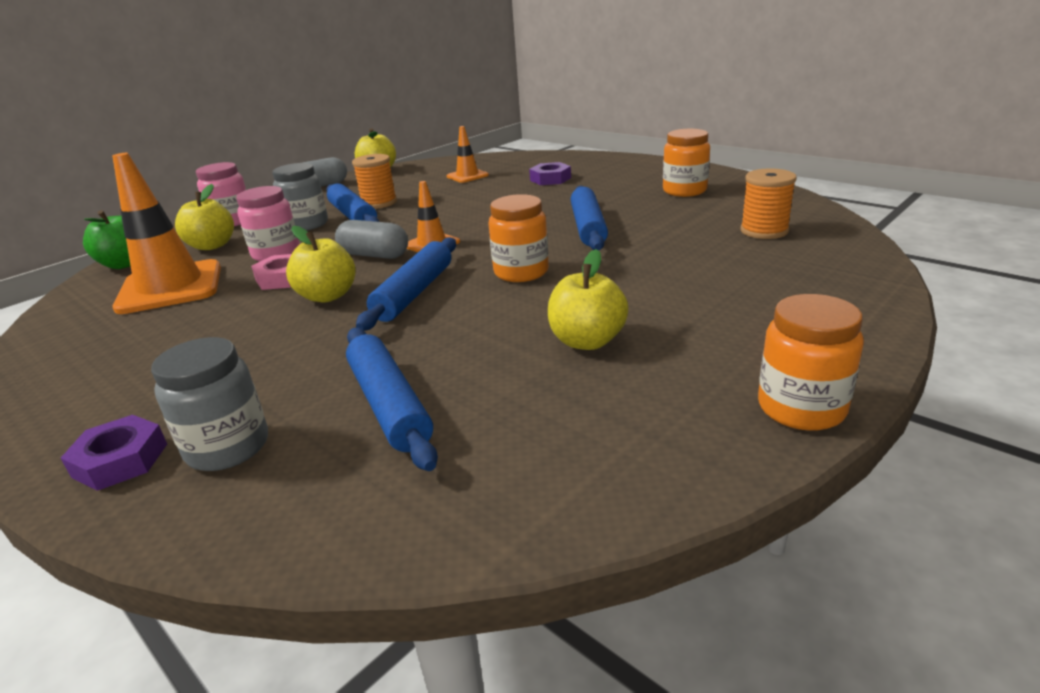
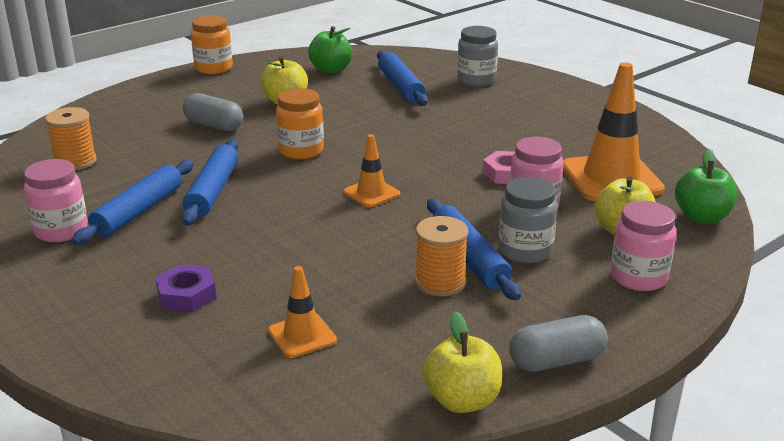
camera: 175 degrees left, 0 degrees up
(120, 460) = (526, 81): purple nut -> none
(327, 296) = (458, 151): yellow apple -> none
(374, 255) = (428, 187): grey capsule -> grey capsule (214, 125)
(414, 293) = (389, 144): blue rolling pin -> blue rolling pin (139, 211)
(543, 440) = (331, 69): none -> green apple
(684, 191) = (61, 230): orange jar -> pink jar

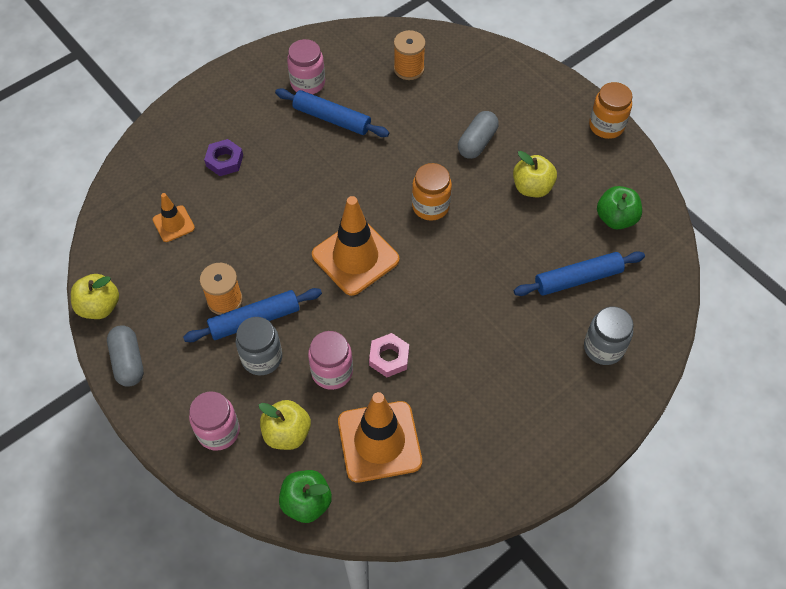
camera: 90 degrees right, 30 degrees up
(213, 191) = (361, 156): blue rolling pin -> none
(371, 193) = (355, 257): orange traffic cone -> orange traffic cone, size x1.94

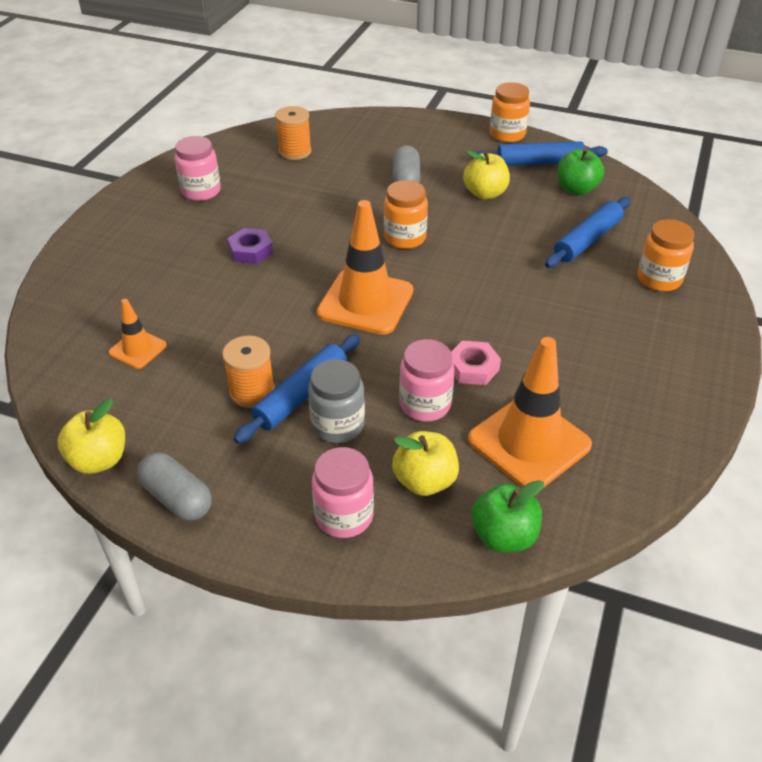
camera: 30 degrees left, 15 degrees down
(224, 161) = (157, 277): purple nut -> purple nut (250, 251)
(332, 119) = (249, 208): blue rolling pin -> blue rolling pin (539, 163)
(603, 348) = (659, 279): grey jar -> orange jar

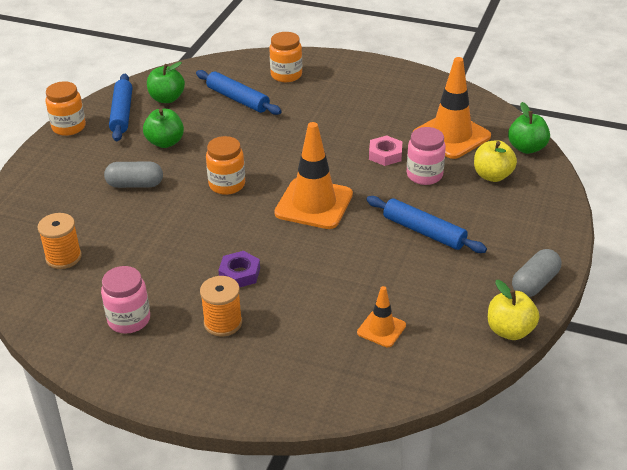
camera: 90 degrees left, 5 degrees down
(252, 392) = (424, 257): orange spool -> orange spool (223, 323)
(337, 425) = (451, 213): grey jar -> none
(344, 516) = (529, 207): pink jar -> none
(485, 193) = (165, 142): yellow apple -> green apple

